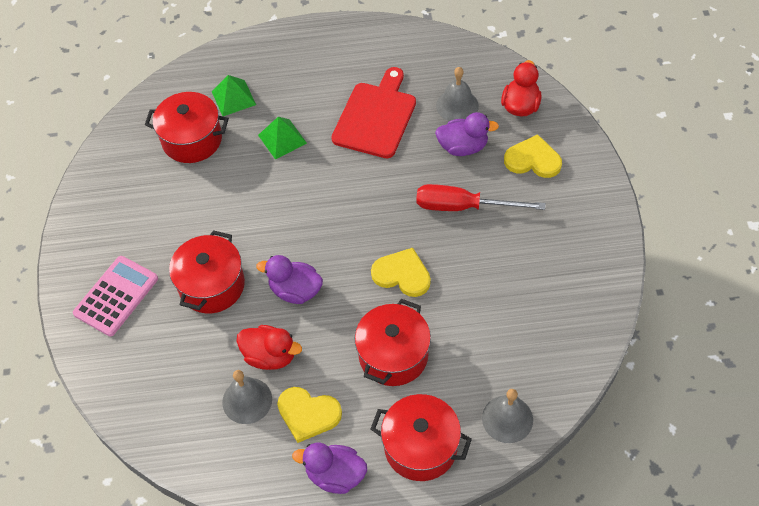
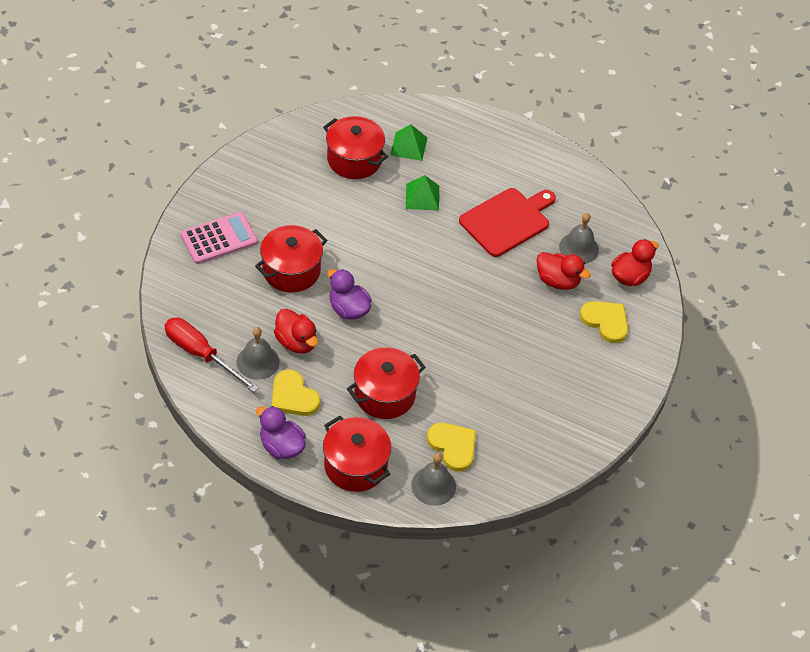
camera: 25 degrees right, 5 degrees down
(402, 274) = (436, 344): yellow heart -> yellow heart (453, 446)
(463, 147) = (557, 281): purple duck -> red duck
(463, 206) = (522, 324): red screwdriver -> red screwdriver (201, 354)

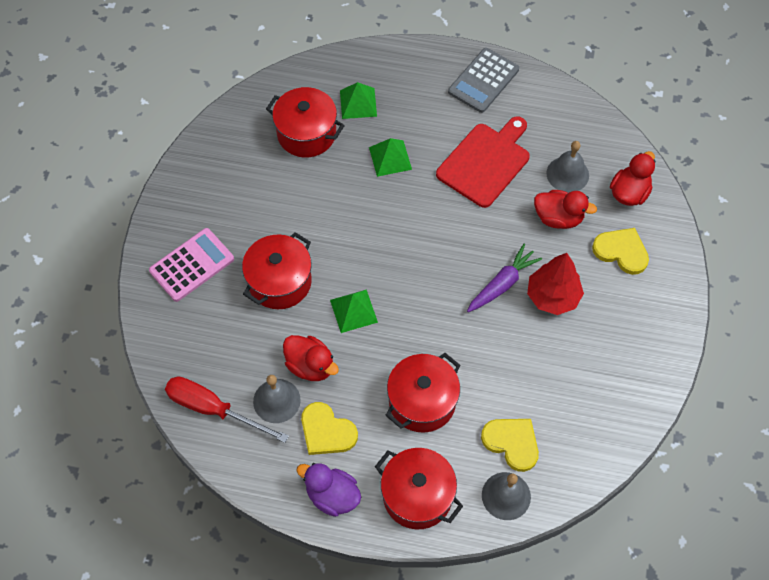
camera: 10 degrees left, 10 degrees up
(348, 309) = (353, 311): purple duck -> green pyramid
(488, 320) = (502, 284): none -> purple carrot
(528, 155) = (483, 81): none -> grey calculator
(530, 342) = (552, 296): none -> red tree

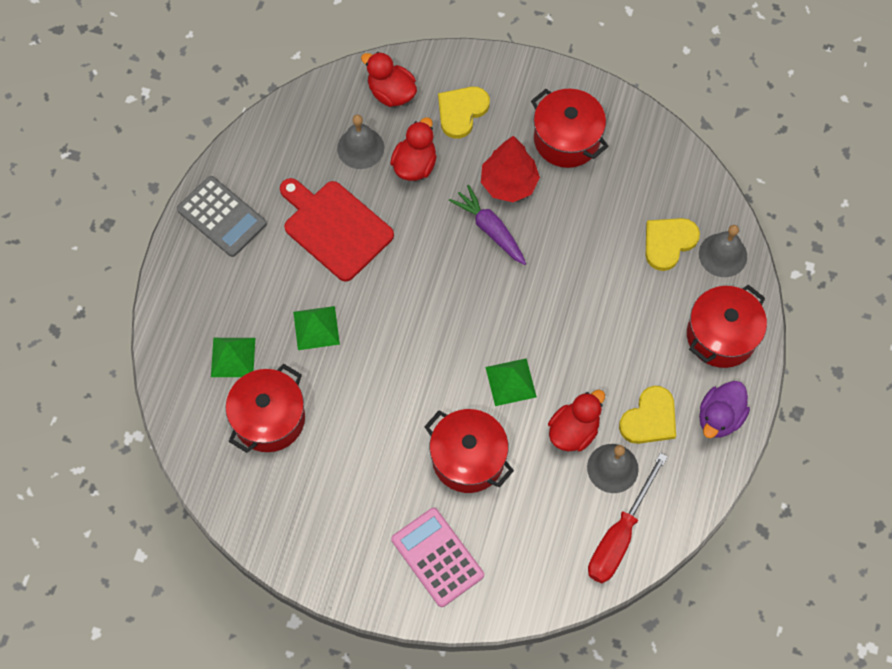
camera: 85 degrees left, 5 degrees up
(422, 401) = (620, 322): red pot -> red pot (566, 139)

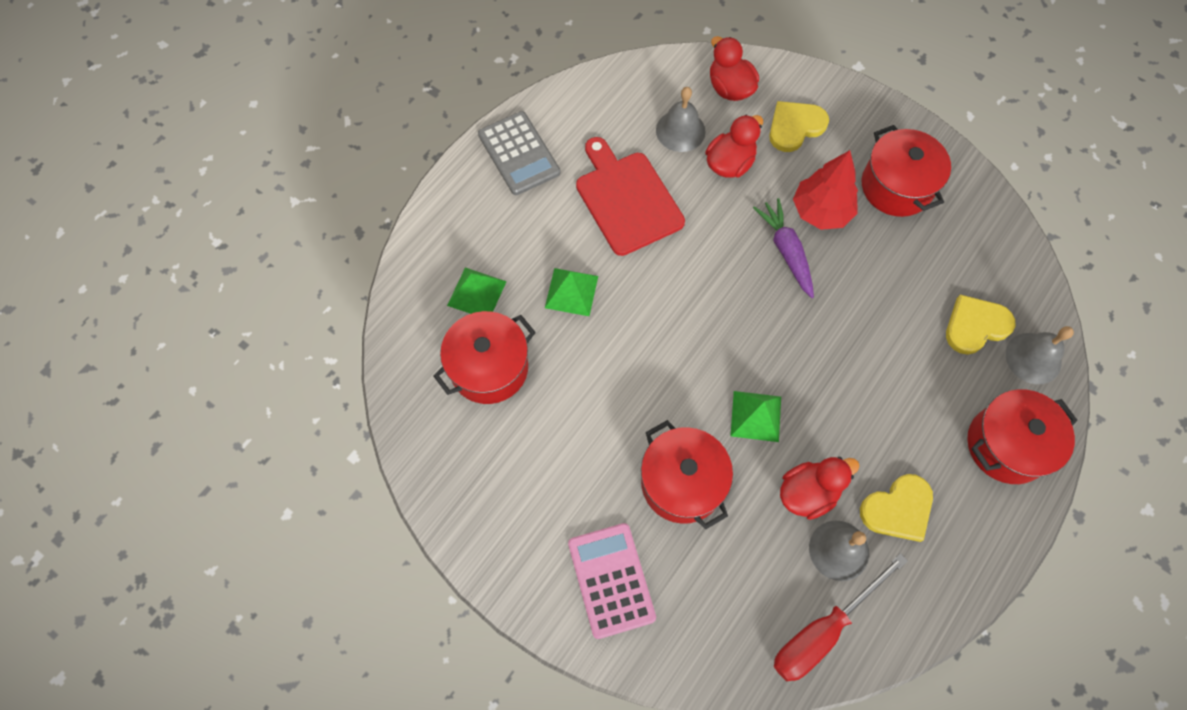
camera: 20 degrees right, 0 degrees up
(719, 417) = (979, 536): purple duck -> none

